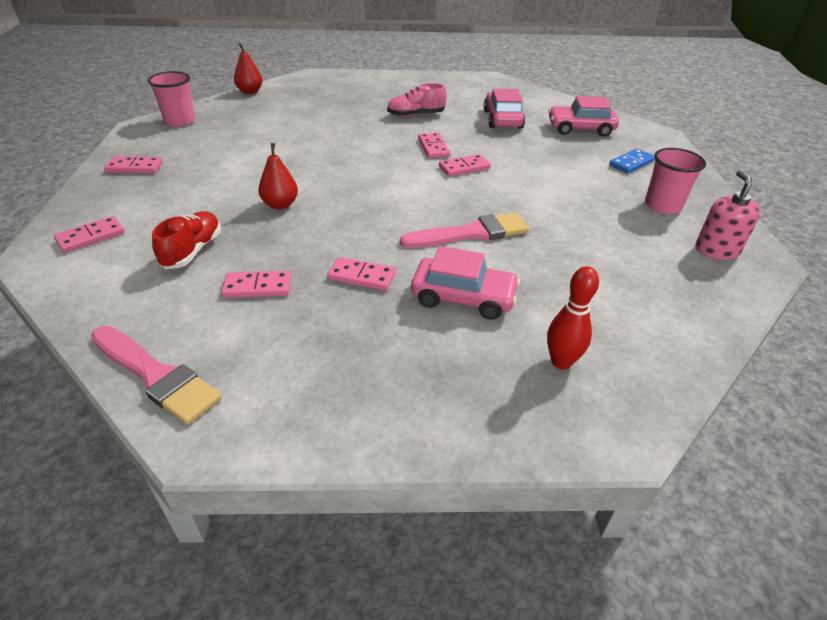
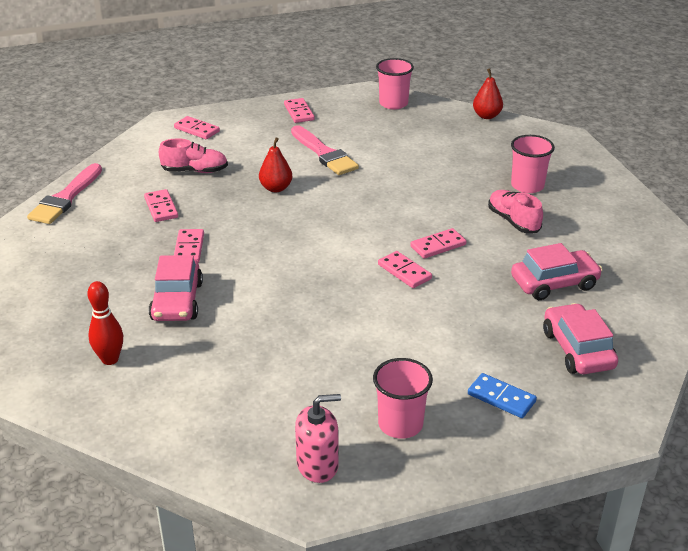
camera: 75 degrees right, 5 degrees down
(192, 251) = (195, 171): red shoe -> pink shoe
(370, 101) = (527, 186): none -> pink cup
(471, 233) = (276, 293): pink brush -> pink brush (324, 154)

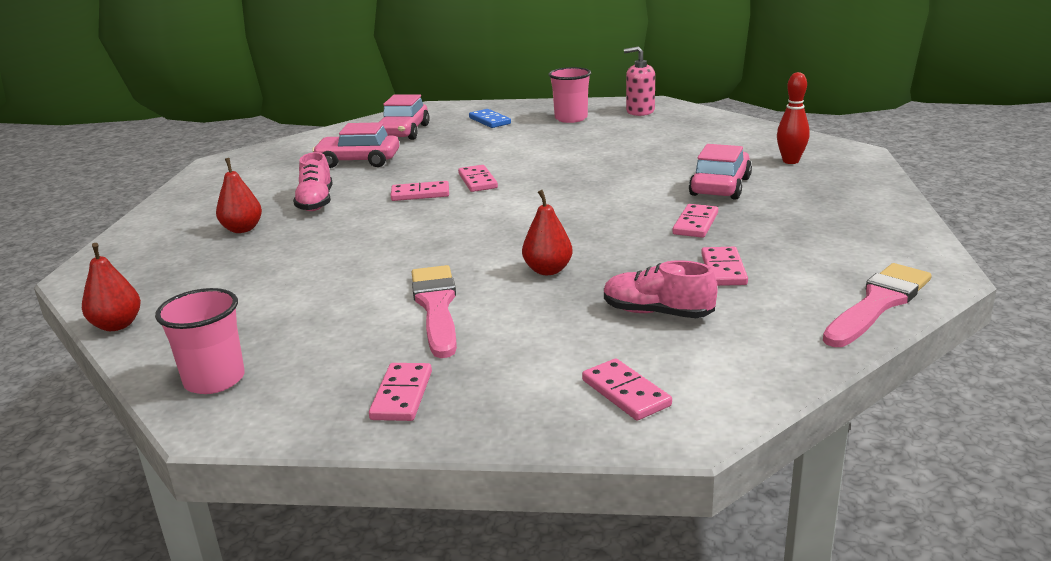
camera: 155 degrees left, 10 degrees down
(527, 186) = (242, 229): pink cup -> red pear

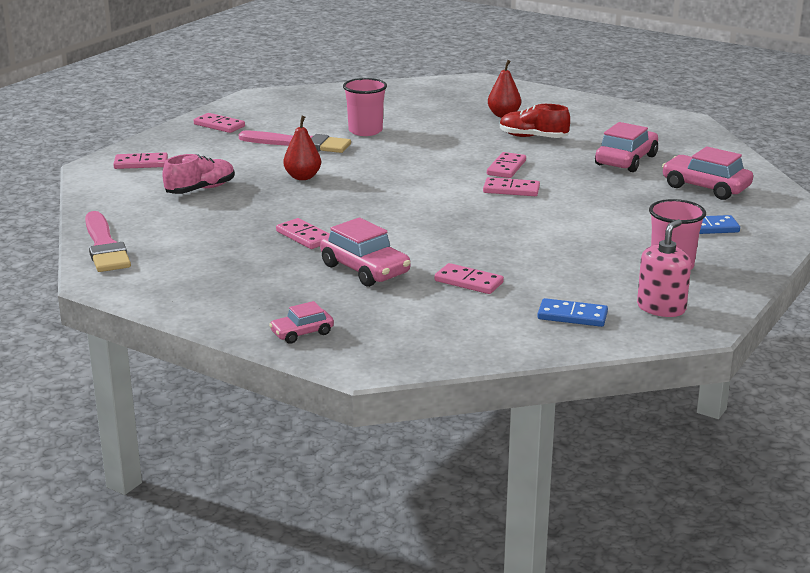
camera: 115 degrees right, 0 degrees up
(117, 325) = (391, 84): red pear -> none
(214, 380) = (295, 97): pink cup -> pink cup (365, 131)
(316, 202) = (533, 137): pink shoe -> red shoe
(687, 125) = (572, 316): none -> blue domino
(723, 269) = (220, 222): pink domino -> pink domino (468, 282)
(790, 161) = (382, 322): red bowling pin -> none
(853, 176) = (302, 333): none -> pink car

